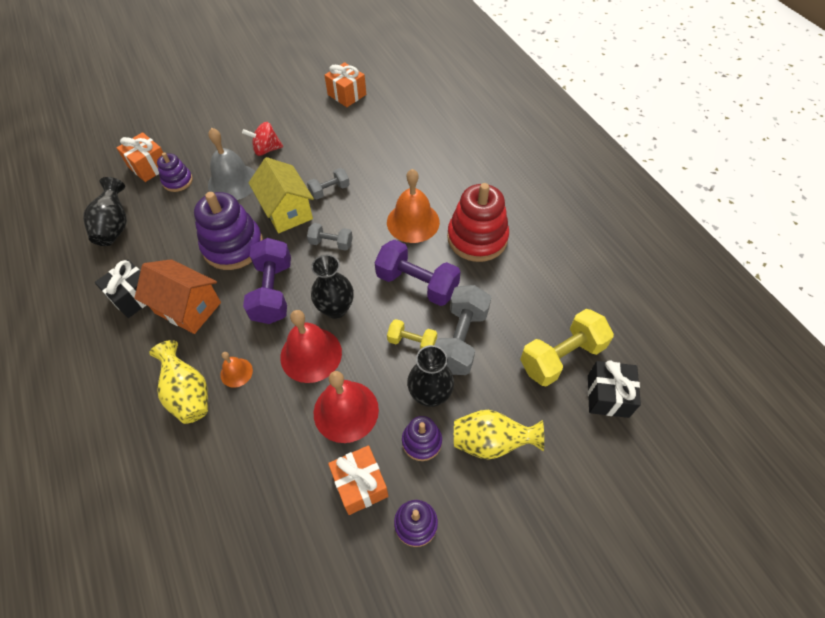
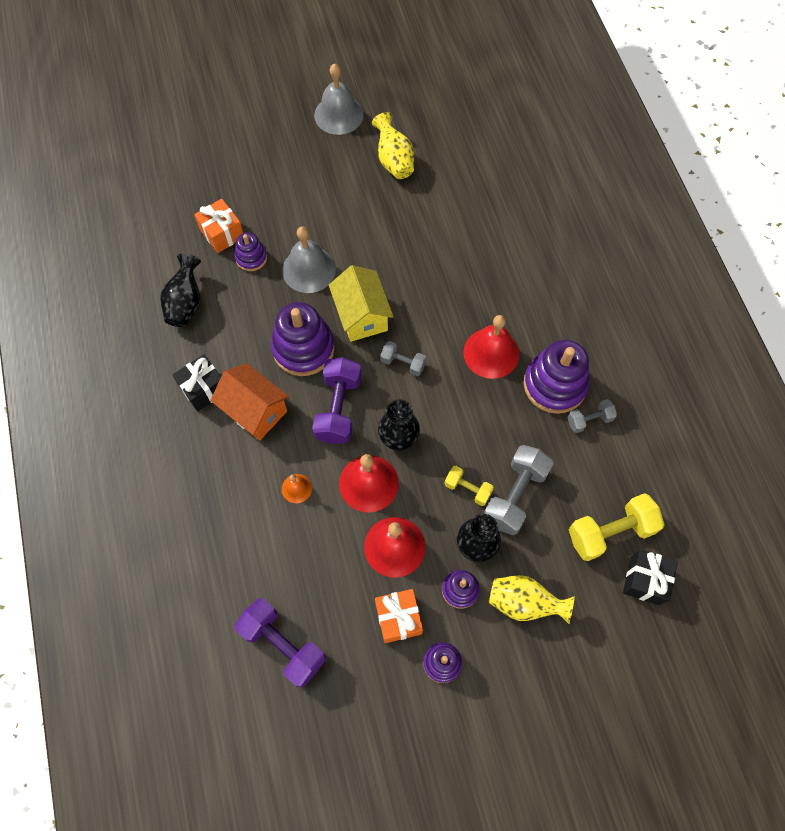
camera: 10 degrees right, 10 degrees up
(188, 394) = (251, 501): yellow vase -> yellow vase (394, 160)
(249, 68) = (338, 114): none -> grey bell
(266, 150) = (347, 233): red spinning top -> none
(329, 190) = (409, 298): grey dumbbell -> grey dumbbell (589, 420)
(347, 94) = (444, 172): orange gift -> none
(413, 222) = (491, 353): orange bell -> red bell
(417, 284) = (483, 426): purple dumbbell -> purple dumbbell (283, 645)
(477, 238) = (554, 385): red stacking toy -> purple stacking toy

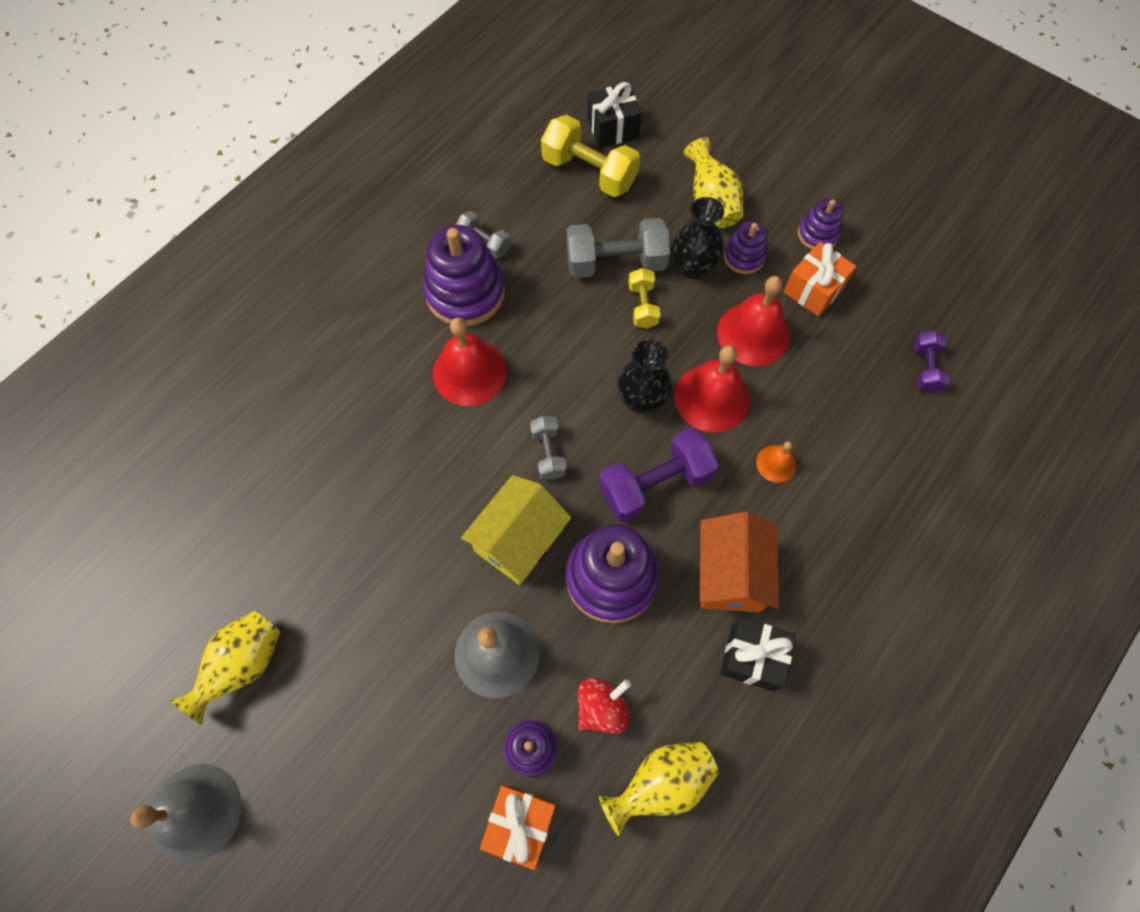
camera: 125 degrees left, 0 degrees up
(186, 303) = (660, 783): black vase -> yellow vase
(242, 300) = (602, 708): none -> red spinning top
(283, 645) = (925, 368): purple dumbbell -> purple dumbbell, size x0.55

